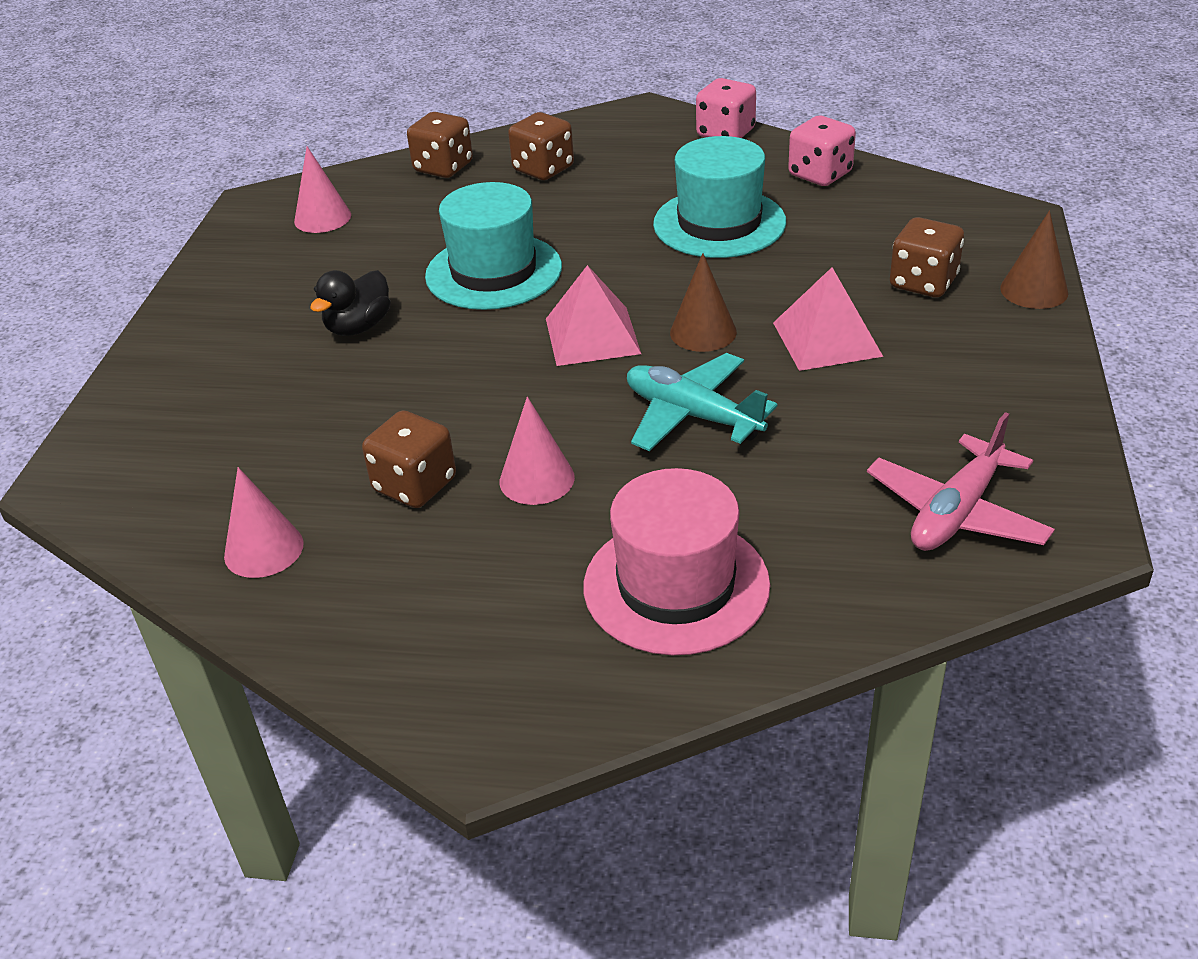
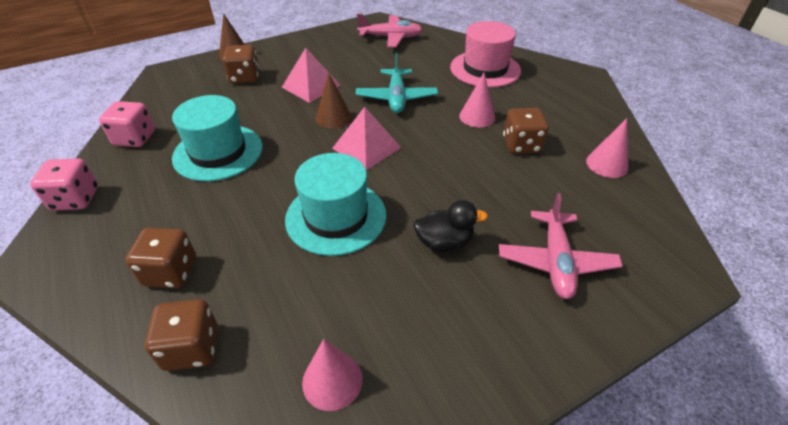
camera: 130 degrees left, 5 degrees up
(227, 390) = (555, 261): none -> pink plane

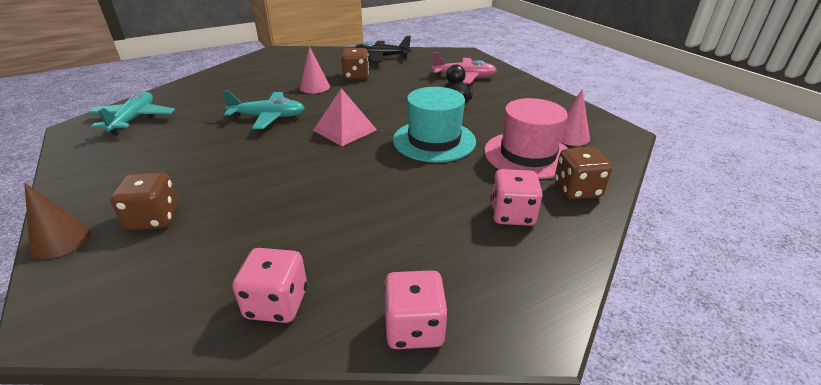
camera: 90 degrees left, 10 degrees down
(171, 272) = (512, 214): brown dice -> pink dice
(218, 152) = (332, 215): turquoise hat -> none
(311, 86) = (214, 164): pink pyramid -> none
(333, 117) = (289, 147): brown cone -> none
(391, 37) = (134, 119): pink plane -> turquoise plane
(485, 69) = (241, 80): pink hat -> pink hat (527, 155)
(607, 164) = (381, 57): pink cone -> black plane

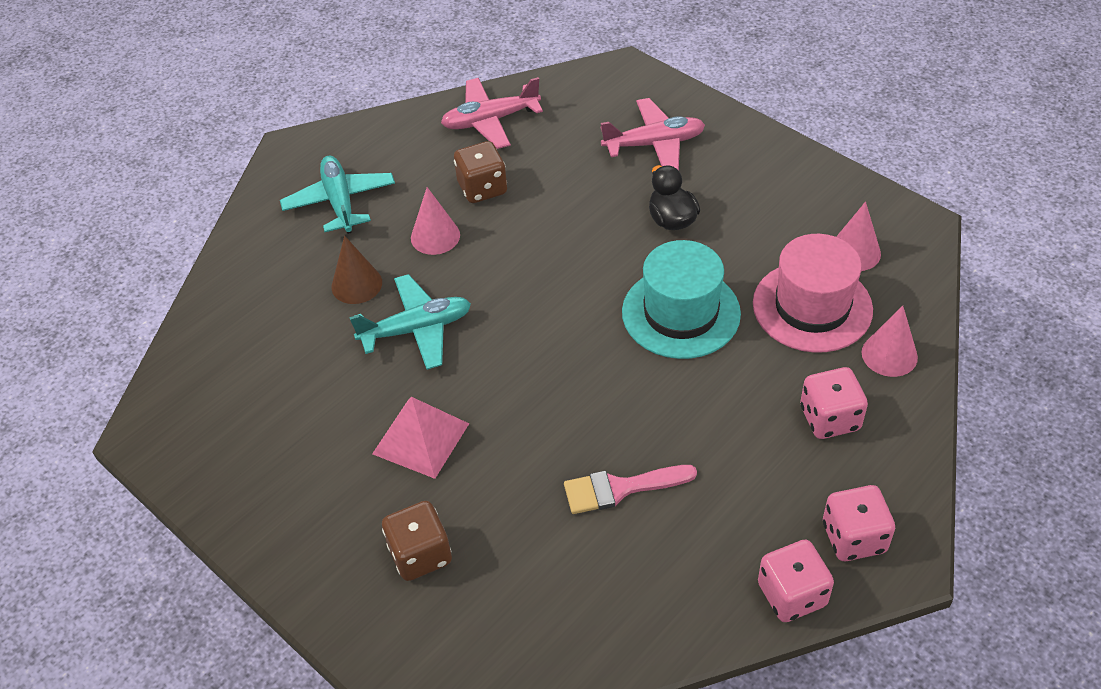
camera: 15 degrees left, 15 degrees up
(60, 240) = (340, 619): brown cone -> brown cone (356, 284)
(134, 119) = (215, 393): turquoise plane -> turquoise plane (340, 202)
(277, 303) = (645, 613): pink dice -> pink dice (853, 537)
(325, 217) = (620, 488): none -> pink brush
(345, 130) = (547, 326): pink pyramid -> pink pyramid (421, 438)
(381, 57) = (490, 120): black plane -> pink plane
(577, 189) = (889, 355): brown dice -> pink cone

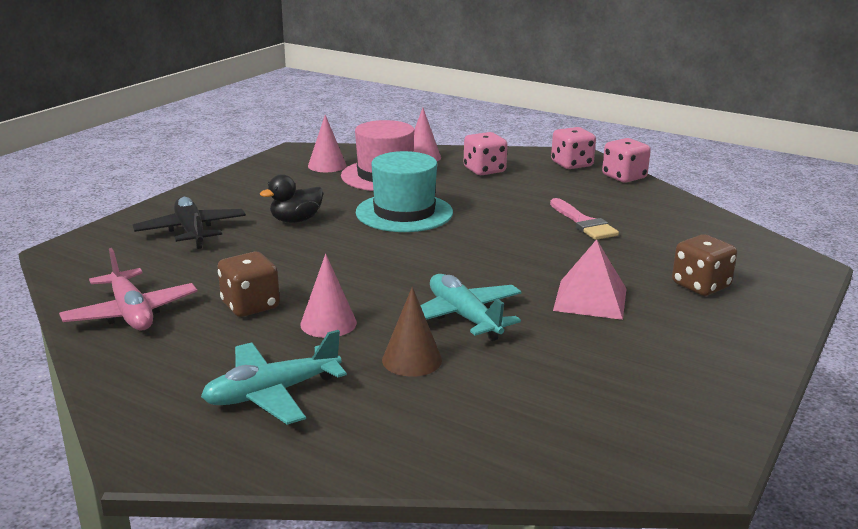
camera: 105 degrees left, 25 degrees down
(654, 144) = (191, 231): pink plane -> black plane

